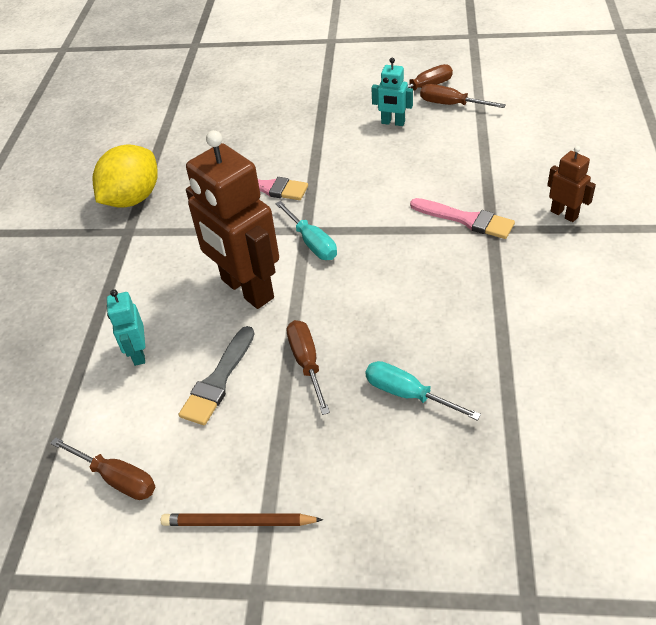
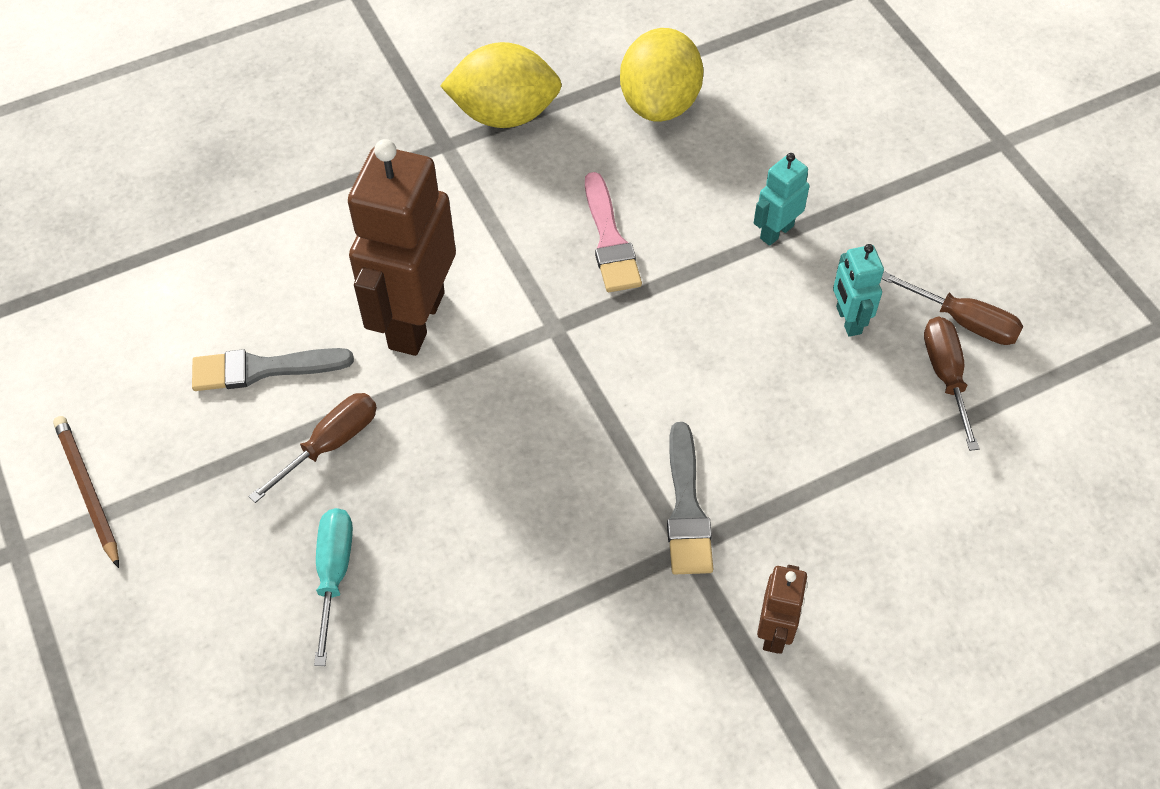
camera: 55 degrees right, 10 degrees up
(116, 478) = (95, 350): brown screwdriver -> none
(138, 353) = (263, 271): turquoise robot -> turquoise robot (776, 232)
(191, 137) = (660, 103): none -> yellow lemon
(312, 242) = (535, 346): turquoise screwdriver -> none
(466, 219) = (686, 508): pink brush -> grey brush

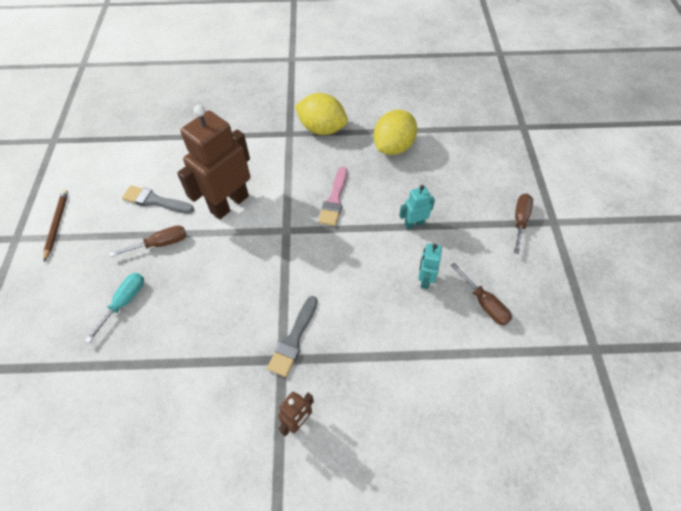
camera: 25 degrees right, 0 degrees up
(946, 376) = (459, 327): brown screwdriver -> brown screwdriver (520, 221)

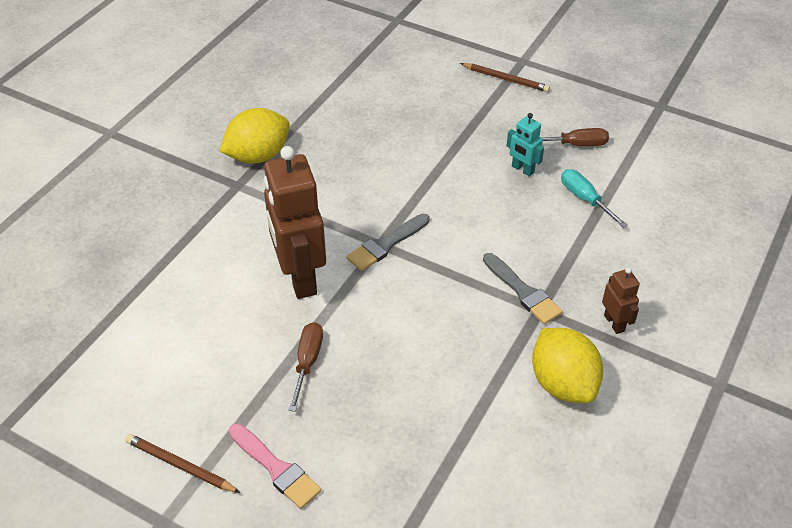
camera: 60 degrees left, 10 degrees down
(124, 302) = (369, 424): turquoise screwdriver -> turquoise screwdriver (585, 199)
(155, 201) = (232, 346): grey brush -> grey brush (386, 244)
(334, 199) = (371, 189): pink brush -> pink brush (276, 468)
(393, 147) = (339, 115): yellow lemon -> yellow lemon (562, 383)
(414, 224) = (452, 147): turquoise robot -> none
(520, 221) = (505, 79): brown screwdriver -> brown pencil

